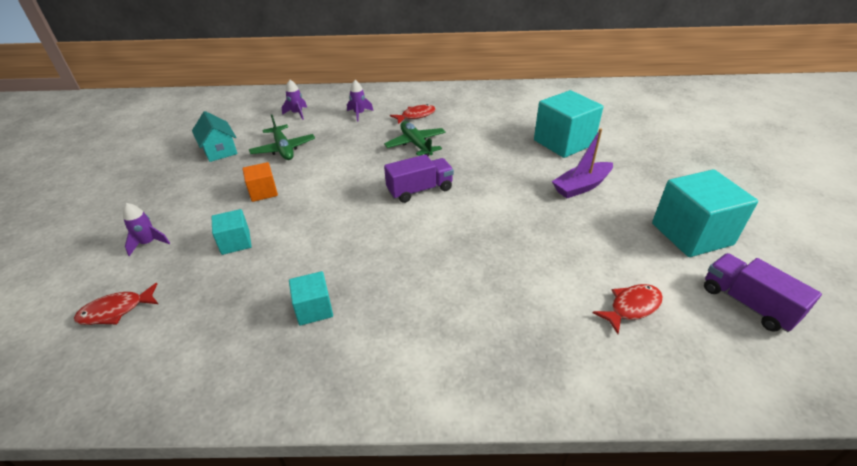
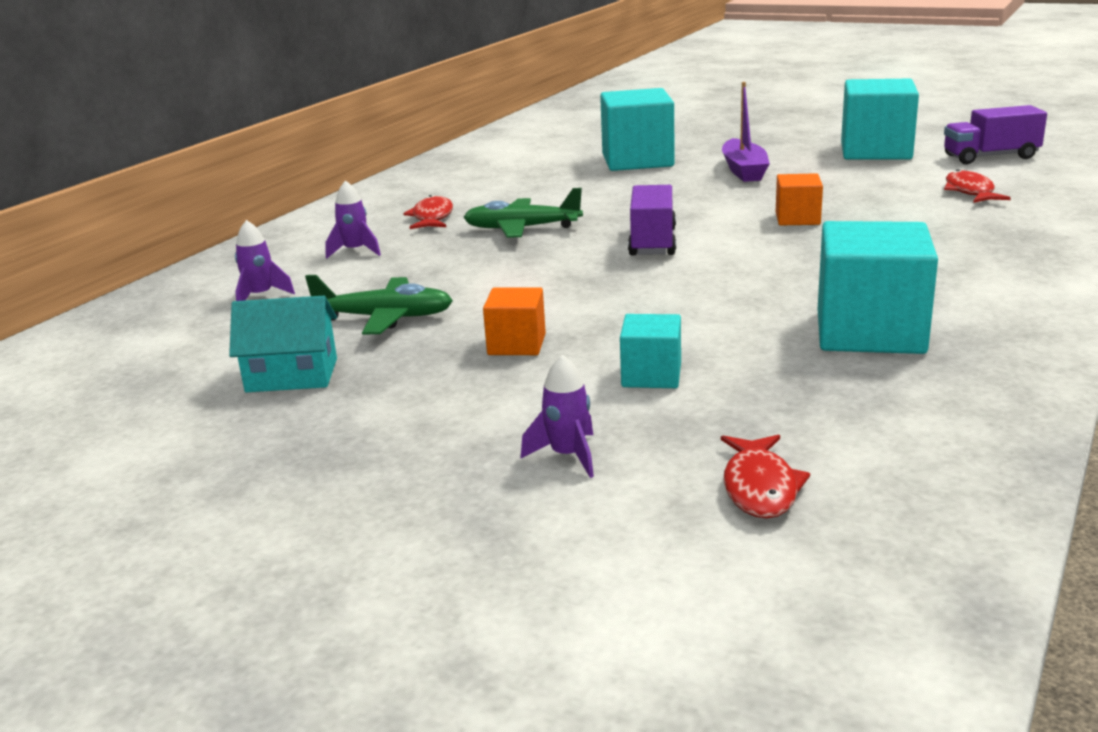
camera: 60 degrees left, 15 degrees down
(314, 309) = (870, 332): turquoise cube -> turquoise cube, size x1.90
(499, 233) = (797, 219): none -> orange cube

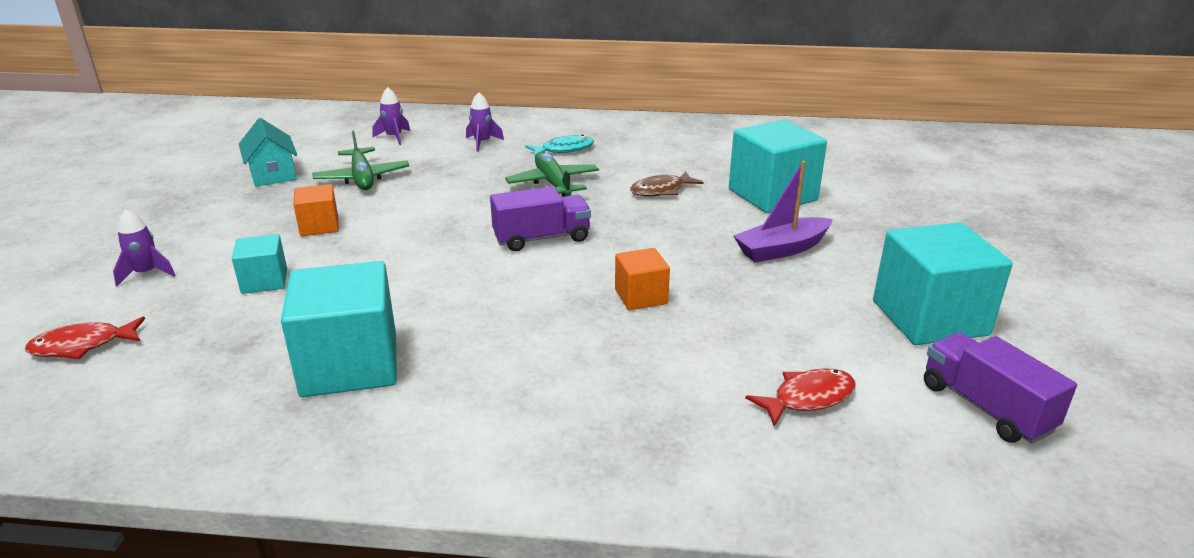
camera: 65 degrees right, 5 degrees up
(432, 217) = (564, 150): red fish -> turquoise fish
(587, 192) = (661, 190): none -> brown fish

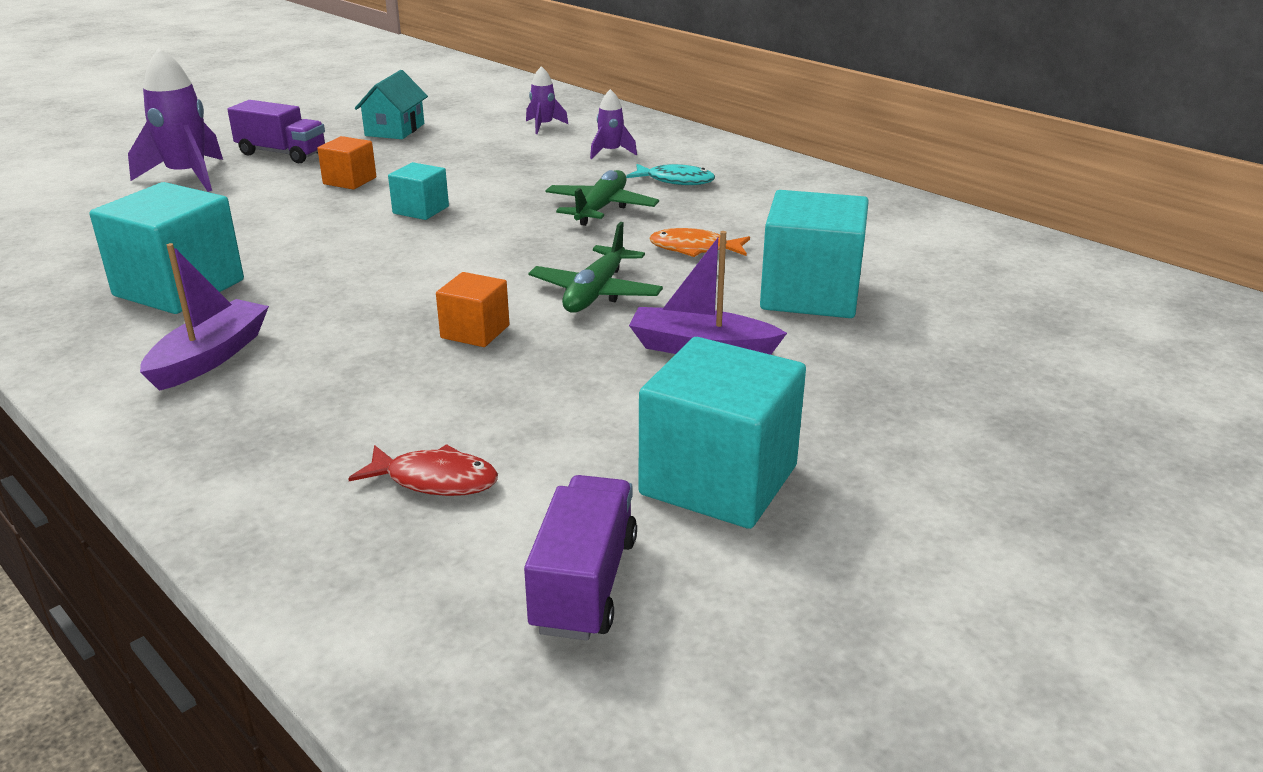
camera: 40 degrees right, 0 degrees up
(83, 346) = (75, 210): red fish -> none
(146, 273) = (187, 176): purple rocket -> purple rocket, size x1.88
(264, 281) = (241, 208): turquoise cube -> turquoise cube (421, 210)
(362, 178) = (452, 153): green plane -> green plane (595, 293)
(494, 402) = (210, 357): none -> purple boat
(541, 238) = (493, 251): purple truck -> purple truck (282, 153)
(661, 190) = (694, 249): brown fish -> orange fish

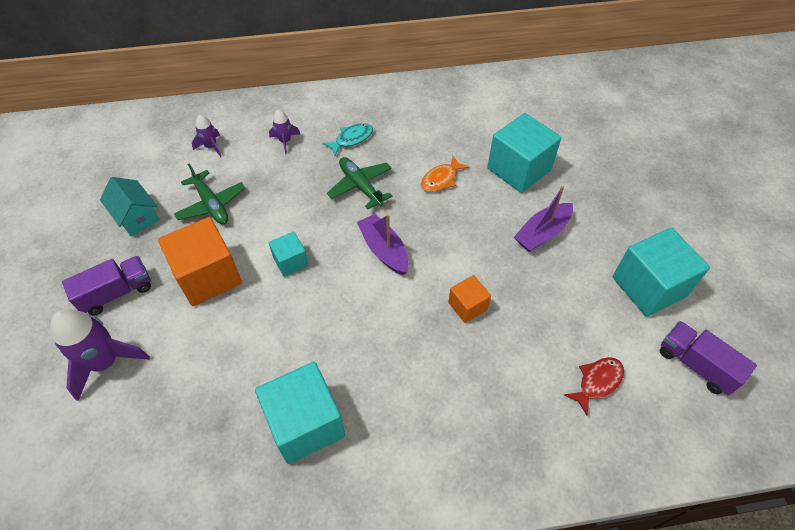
camera: 55 degrees left, 25 degrees up
(210, 357) = (414, 434): purple boat -> purple boat (384, 250)
(350, 181) = (208, 276): orange cube -> orange cube, size x1.90
(595, 293) = (460, 240): green plane -> green plane (211, 205)

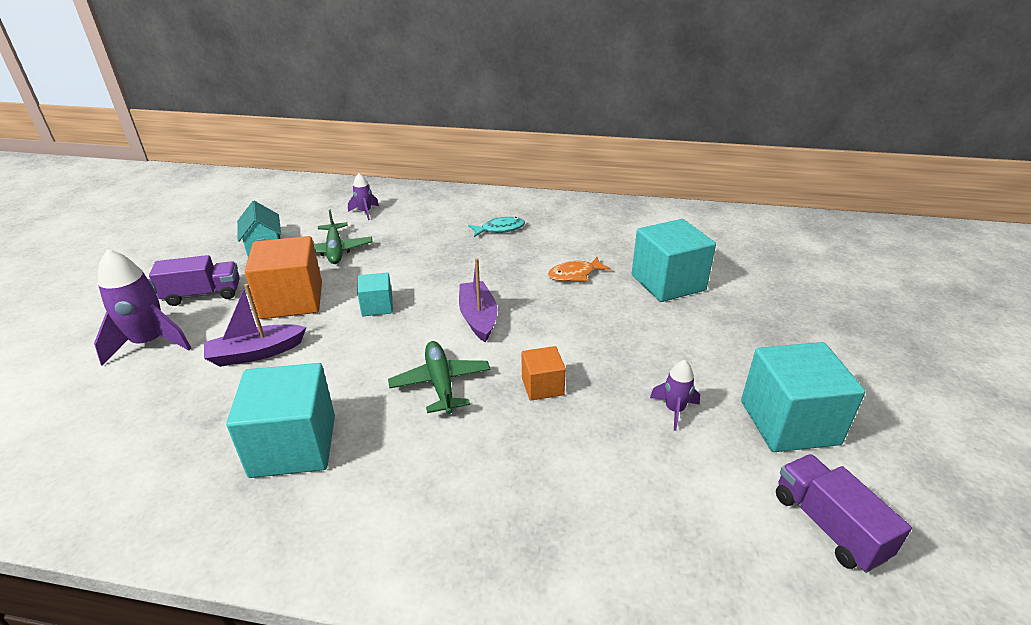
camera: 20 degrees right, 20 degrees down
(285, 141) = (434, 220): purple rocket -> purple rocket (674, 410)
(360, 186) = (486, 264): green plane -> green plane (441, 383)
(542, 233) = (668, 341): purple boat -> purple boat (256, 353)
(597, 382) = (671, 505): red fish -> none

